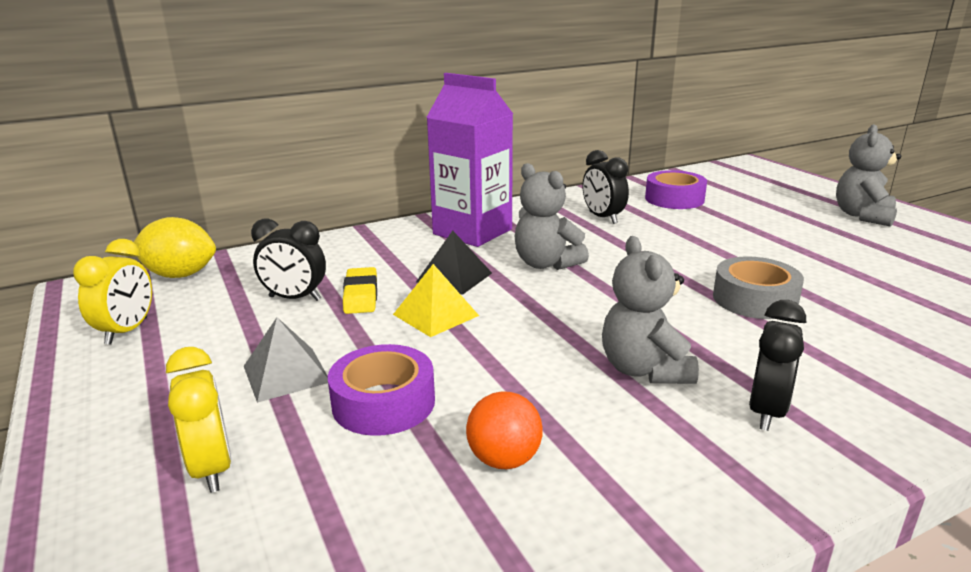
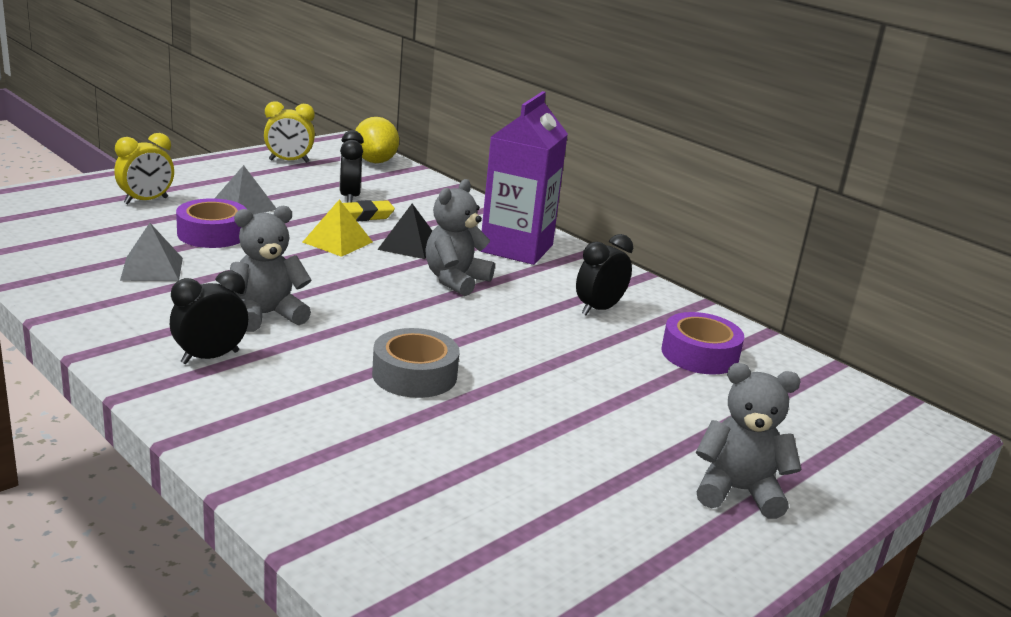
camera: 70 degrees right, 0 degrees up
(504, 459) = (152, 269): orange ball -> grey pyramid
(767, 412) = (210, 357): black clock -> black clock turned 135 degrees clockwise

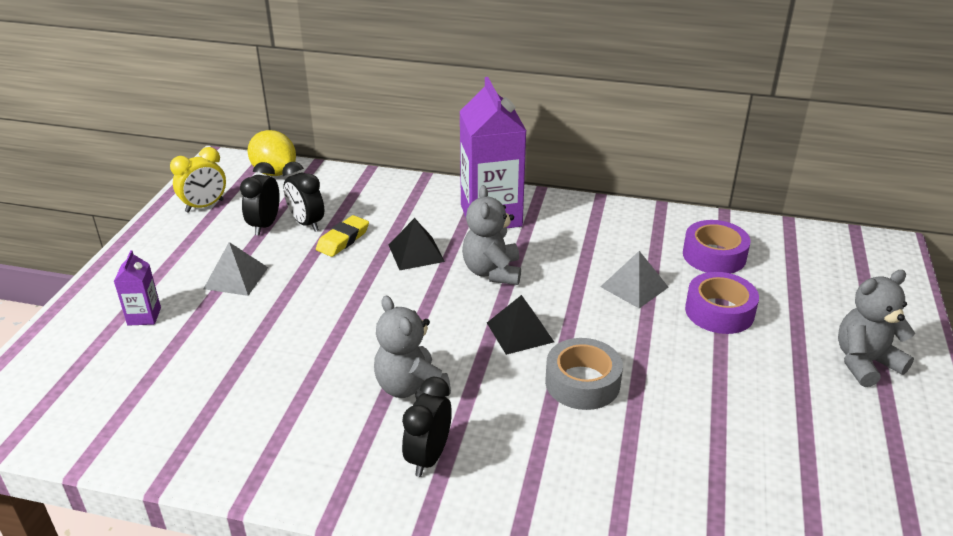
camera: 30 degrees left, 10 degrees up
(146, 201) = (144, 316): yellow clock -> purple carton
(152, 269) = (257, 391): grey pyramid -> grey pyramid (634, 287)
(212, 234) = (253, 324): purple tape -> purple tape (719, 311)
(266, 315) = (410, 387): grey teddy bear -> grey teddy bear turned 60 degrees counterclockwise
(337, 242) = (361, 278): yellow pyramid -> none
(414, 323) = (520, 332): none -> black pyramid
(599, 309) = (612, 247): black clock -> black clock (265, 225)

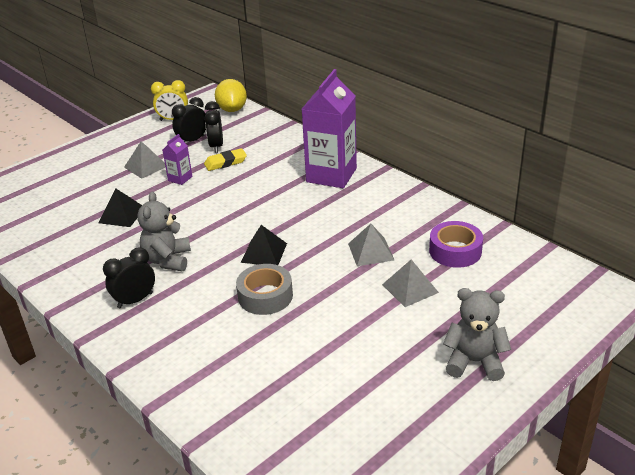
camera: 35 degrees right, 0 degrees up
(144, 316) = (81, 172): purple carton -> purple carton (180, 178)
(416, 253) = (258, 184): black pyramid -> black pyramid (121, 215)
(492, 272) = (290, 211): grey teddy bear -> none
(719, 311) = (410, 288): purple tape -> grey pyramid

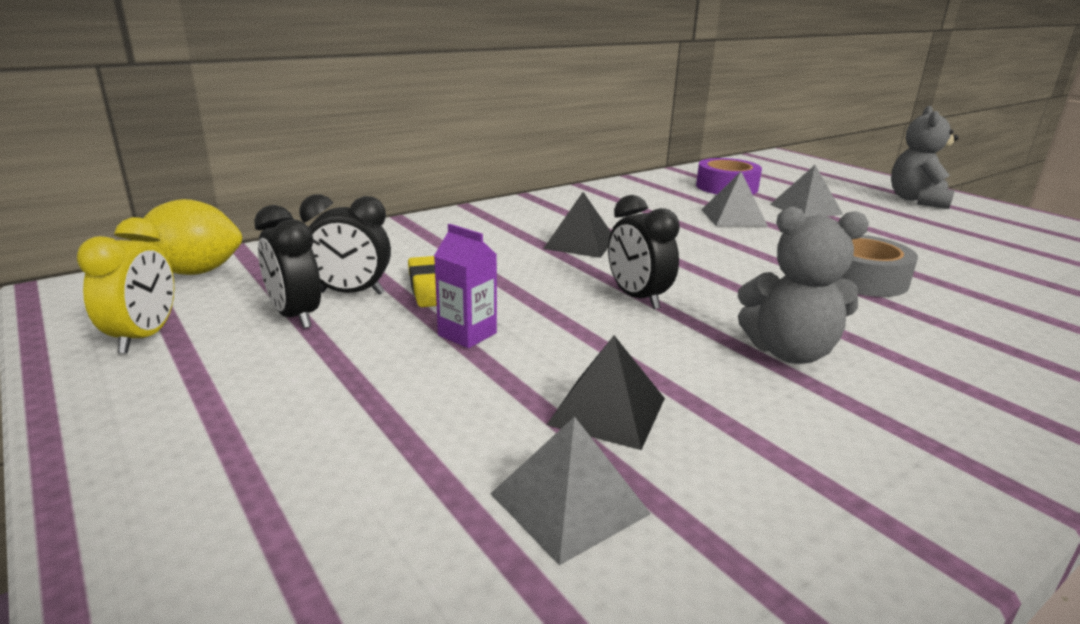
camera: 85 degrees left, 10 degrees down
(135, 300) = (941, 389): black clock -> black clock (637, 298)
(146, 166) = (374, 377): grey pyramid -> grey pyramid (569, 503)
(264, 252) = (747, 273): black pyramid -> black pyramid (580, 243)
(331, 175) = (530, 220): purple carton -> none

